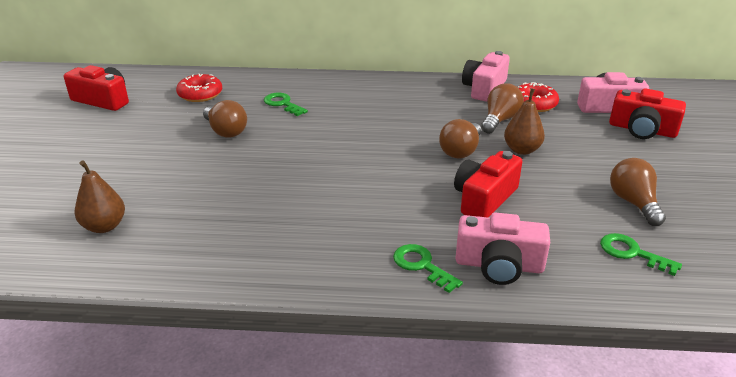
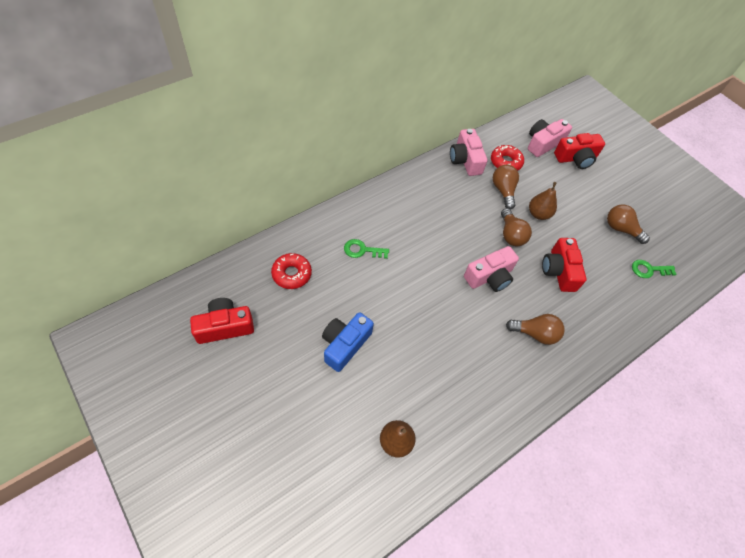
camera: 45 degrees left, 25 degrees up
(171, 148) = (345, 344): none -> blue camera
(226, 131) = (359, 303): brown light bulb -> brown light bulb (535, 333)
(422, 266) = (580, 344): green key -> none
(499, 265) = (609, 319): pink camera -> pink camera (489, 277)

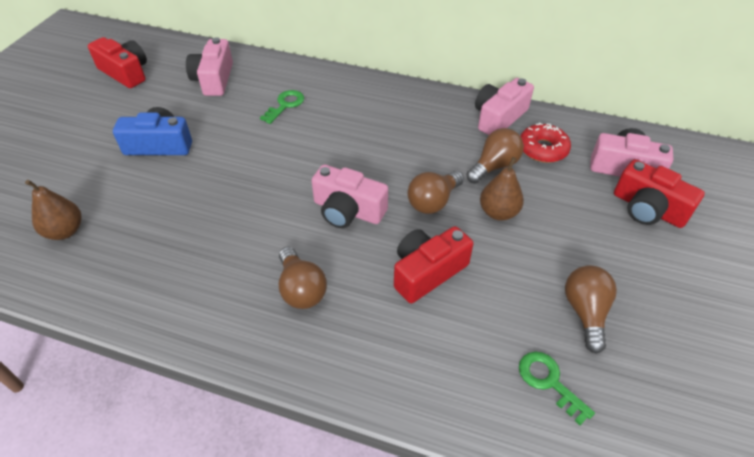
camera: 60 degrees right, 10 degrees down
(292, 274) = (214, 79): red donut -> pink camera
(362, 250) = (285, 105): green key -> green key turned 60 degrees clockwise

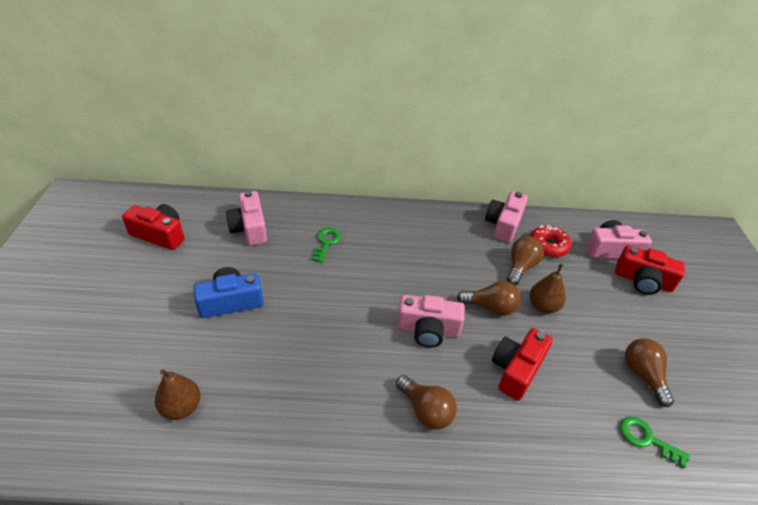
camera: 20 degrees left, 5 degrees down
(433, 201) = (490, 307): brown light bulb -> brown light bulb turned 105 degrees counterclockwise

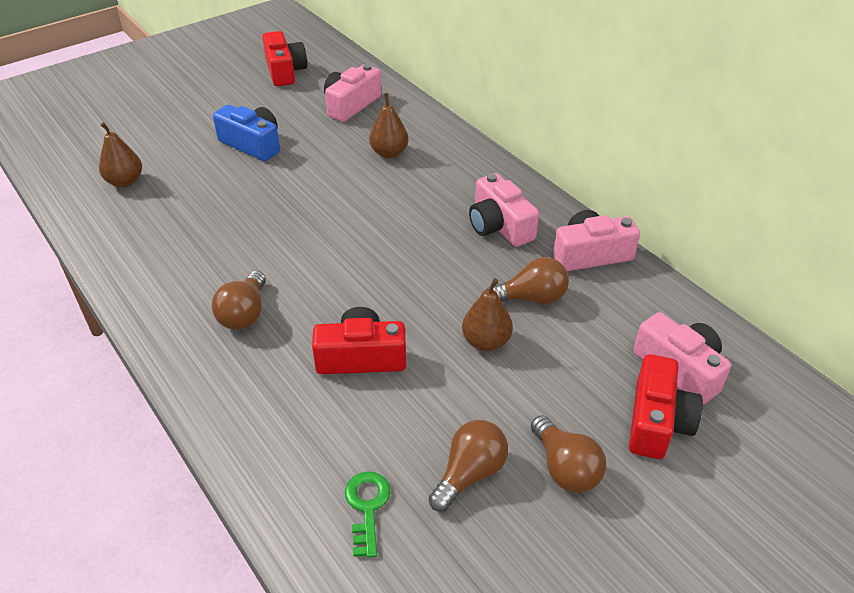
camera: 55 degrees right, 0 degrees up
(326, 242) = (389, 153): green key -> brown pear
(428, 329) = (348, 270): pink camera -> pink camera (499, 226)
(490, 307) = (433, 301): brown light bulb -> brown light bulb (565, 468)
(548, 246) = (604, 306): red donut -> none
(643, 281) = (657, 422): red camera -> red camera turned 150 degrees counterclockwise

